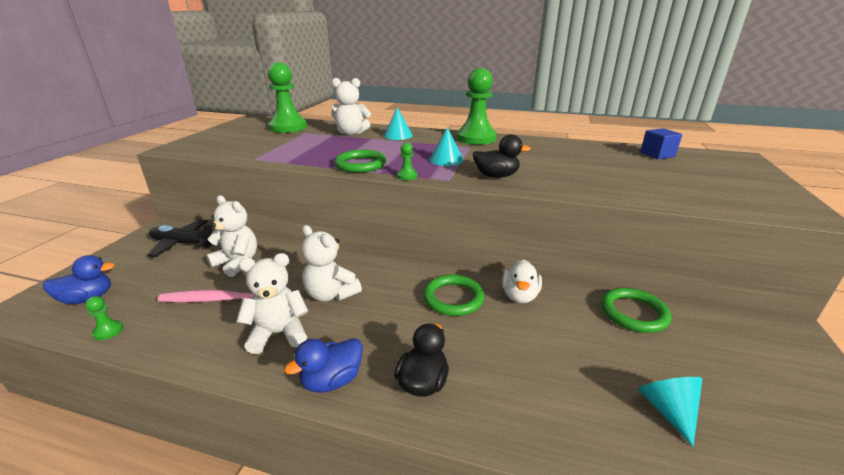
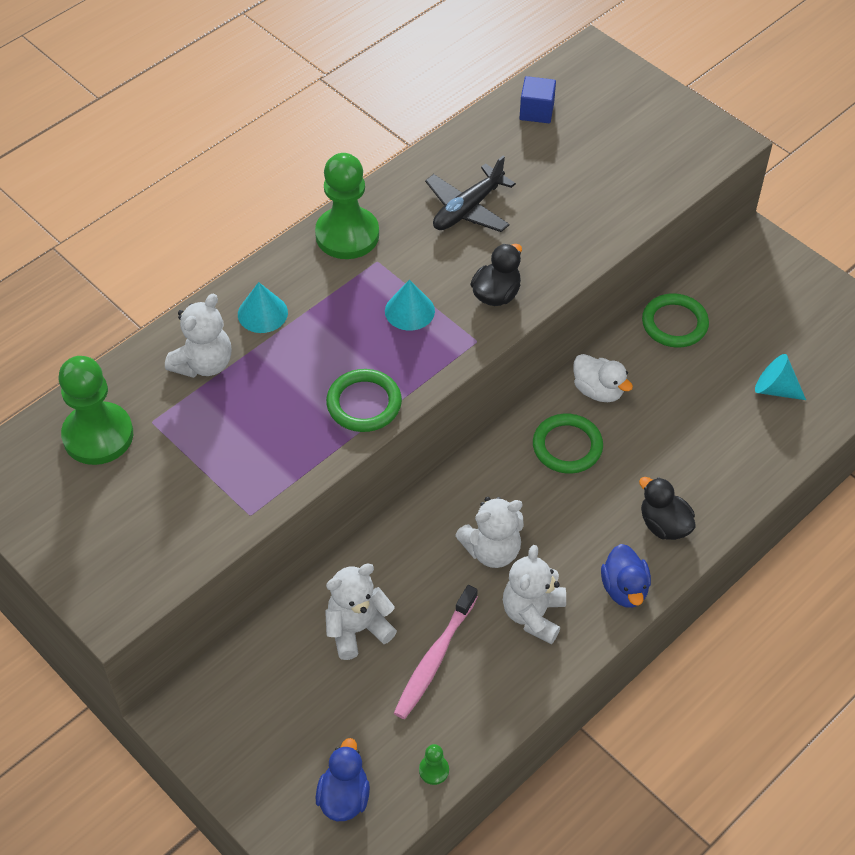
camera: 60 degrees left, 25 degrees up
(183, 244) = (254, 687): black plane -> black plane (468, 209)
(407, 176) = (439, 374): green pawn -> none

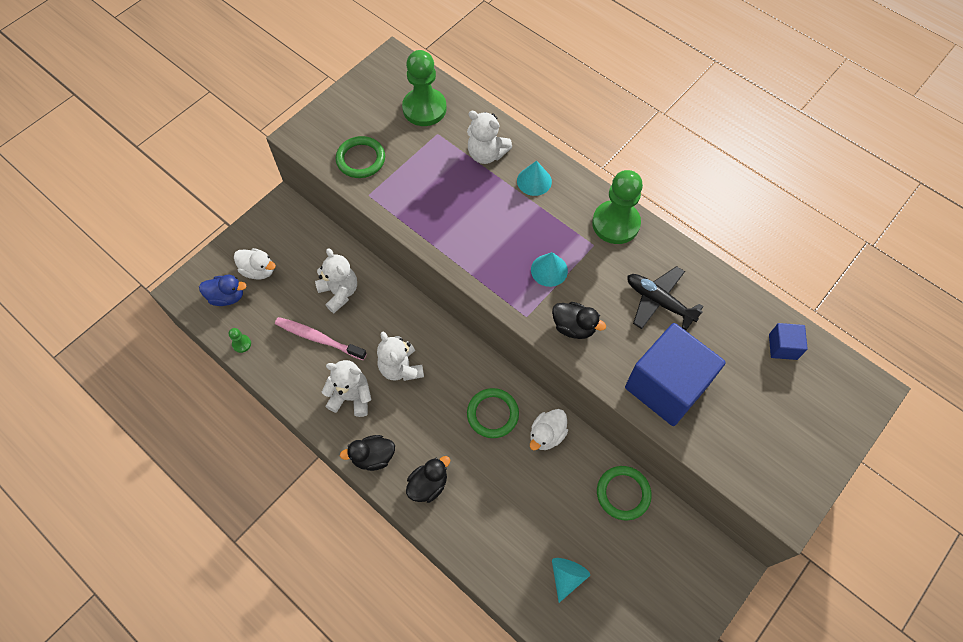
camera: 85 degrees right, 10 degrees up
(300, 749) = (258, 270): none -> white duck
(364, 403) = (462, 249): green ring -> green ring (361, 159)
(581, 218) = (666, 386): none -> blue cube
(624, 589) = (373, 457): blue duck -> black duck

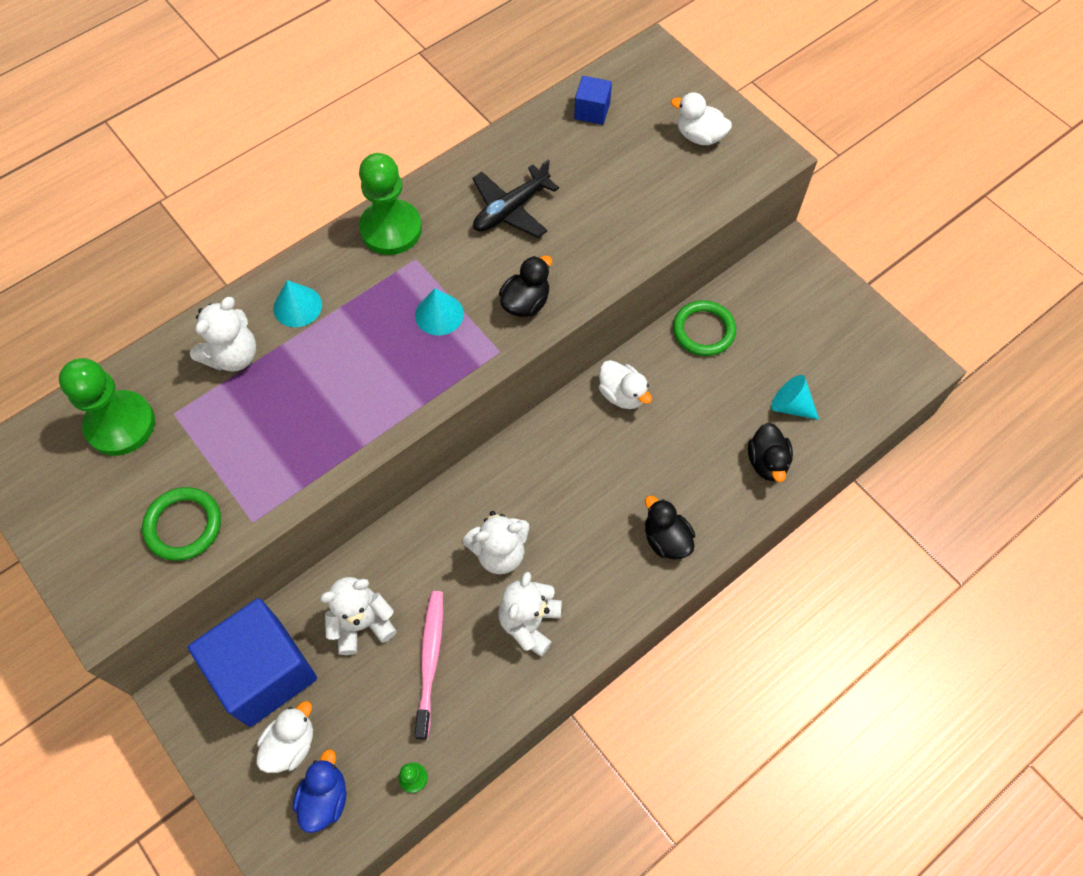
camera: 80 degrees left, 0 degrees up
(318, 338) = (430, 660): pink toothbrush -> pink toothbrush turned 150 degrees clockwise
(373, 457) = (619, 603): black duck -> black duck (767, 462)
(492, 414) = (585, 450): green ring -> none
(666, 386) = (619, 227): blue cube -> blue cube (264, 672)
(787, 441) = (699, 136): none -> white duck

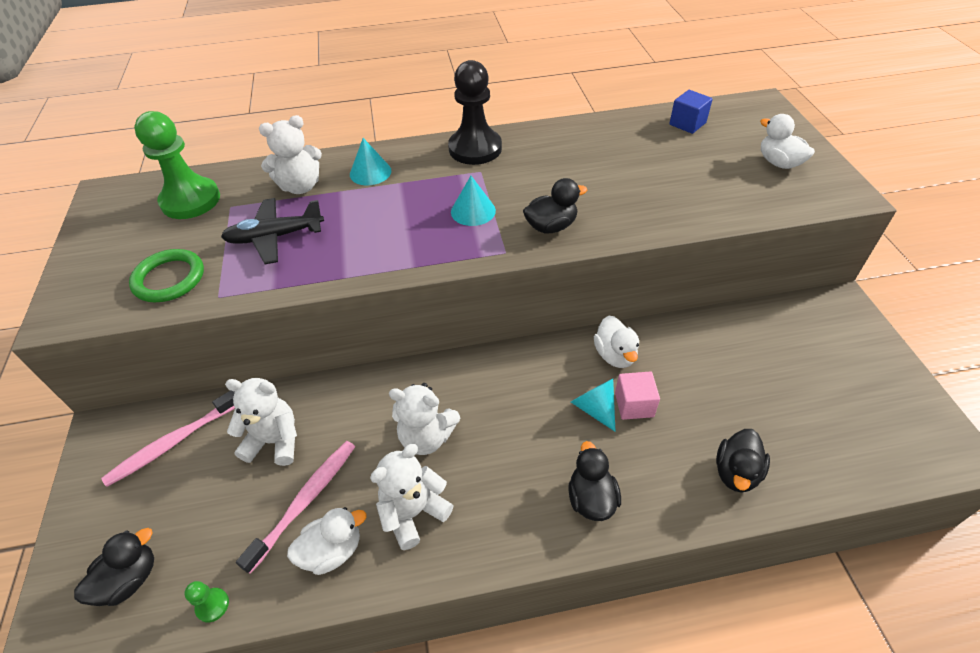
camera: 30 degrees right, 15 degrees down
(264, 672) = (174, 442): blue cube -> pink toothbrush
(291, 744) = (144, 514): white duck -> white duck (332, 550)
(325, 798) = (129, 579): blue duck -> black duck
(391, 229) = (475, 149): green pawn -> black pawn
(511, 210) = (579, 164): black plane -> black plane (275, 237)
(661, 437) = (634, 404): none -> pink cube
(703, 330) = (720, 333): green ring -> none
(790, 405) = (785, 430): turquoise cone -> turquoise cone (594, 408)

